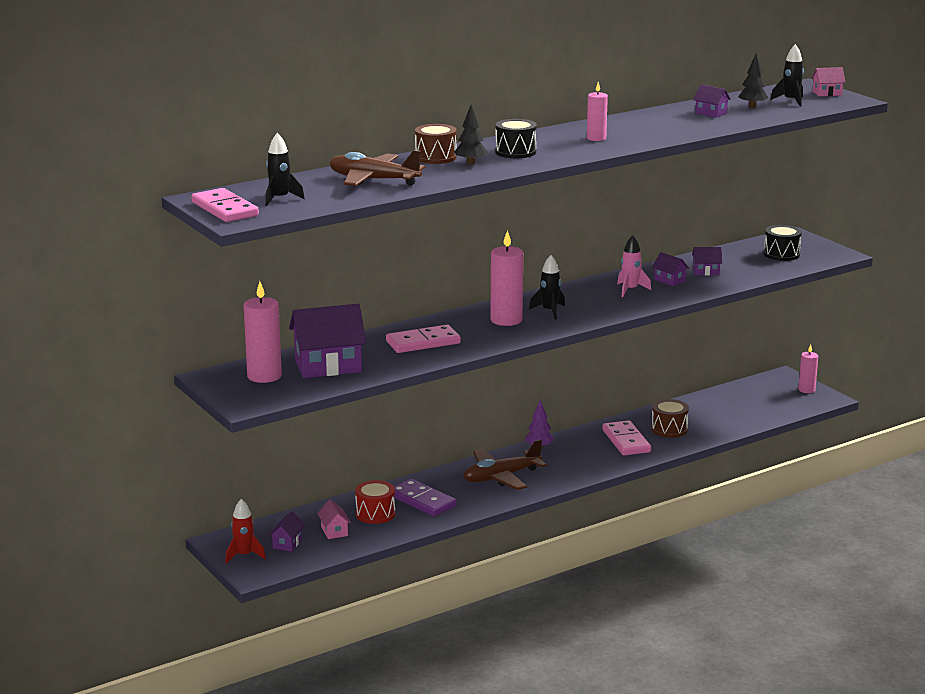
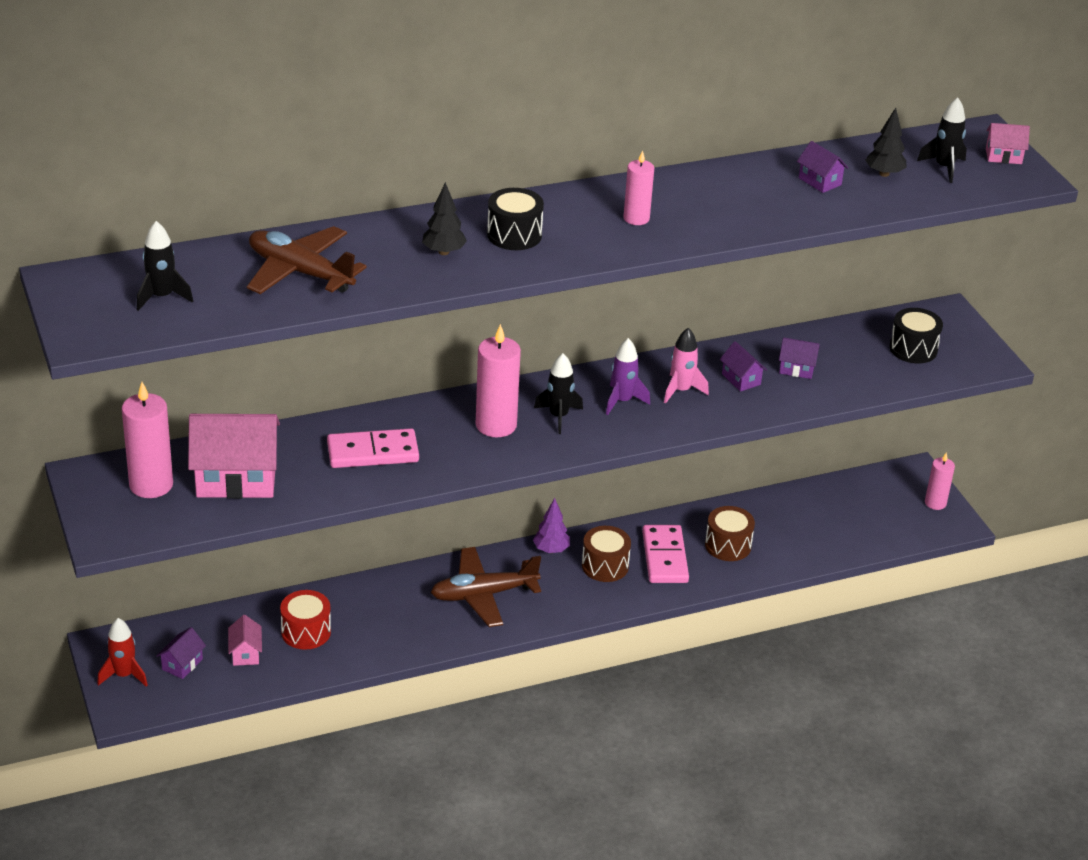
camera: 10 degrees right, 15 degrees up
(225, 209) = (83, 309): pink domino -> none
(328, 366) = (236, 479): purple house -> pink house
(422, 501) = (371, 619): purple domino -> none
(435, 157) = (404, 231): brown drum -> brown drum (605, 566)
(591, 299) = (622, 401): none -> purple rocket

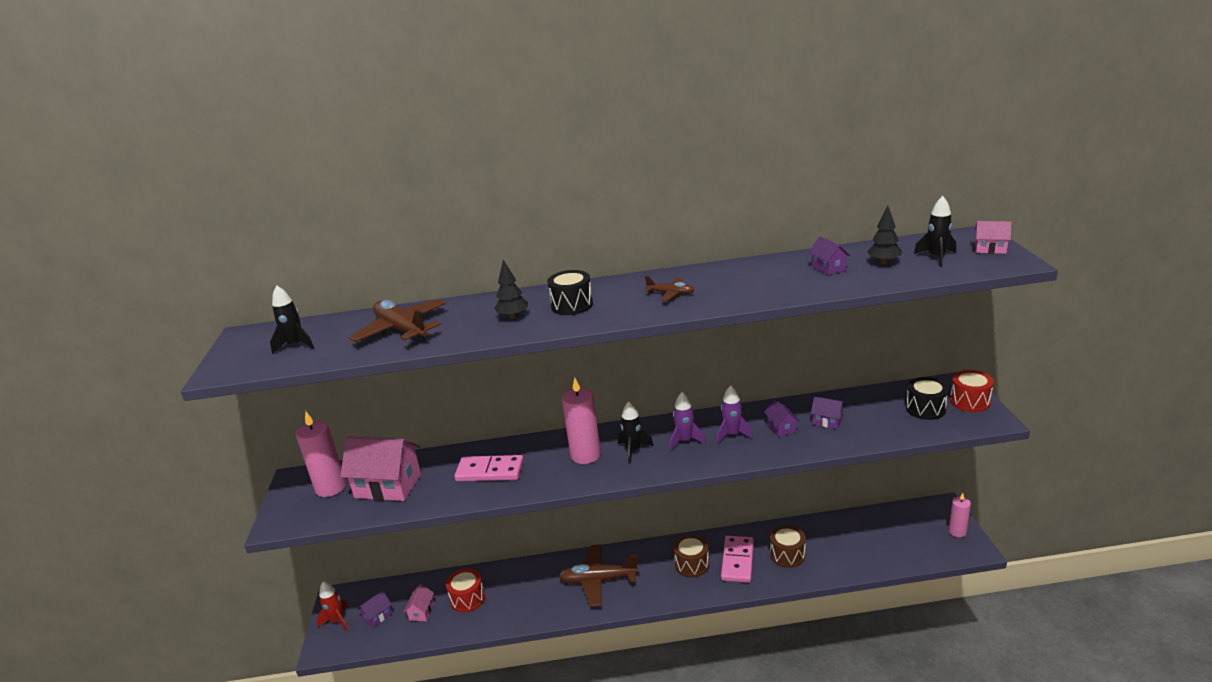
camera: 20 degrees right, 10 degrees down
(551, 550) = (656, 550): purple tree -> none
(636, 218) = (671, 294): pink candle -> brown plane
(681, 390) = (732, 434): pink rocket -> purple rocket
(964, 338) = (970, 401): none -> red drum

